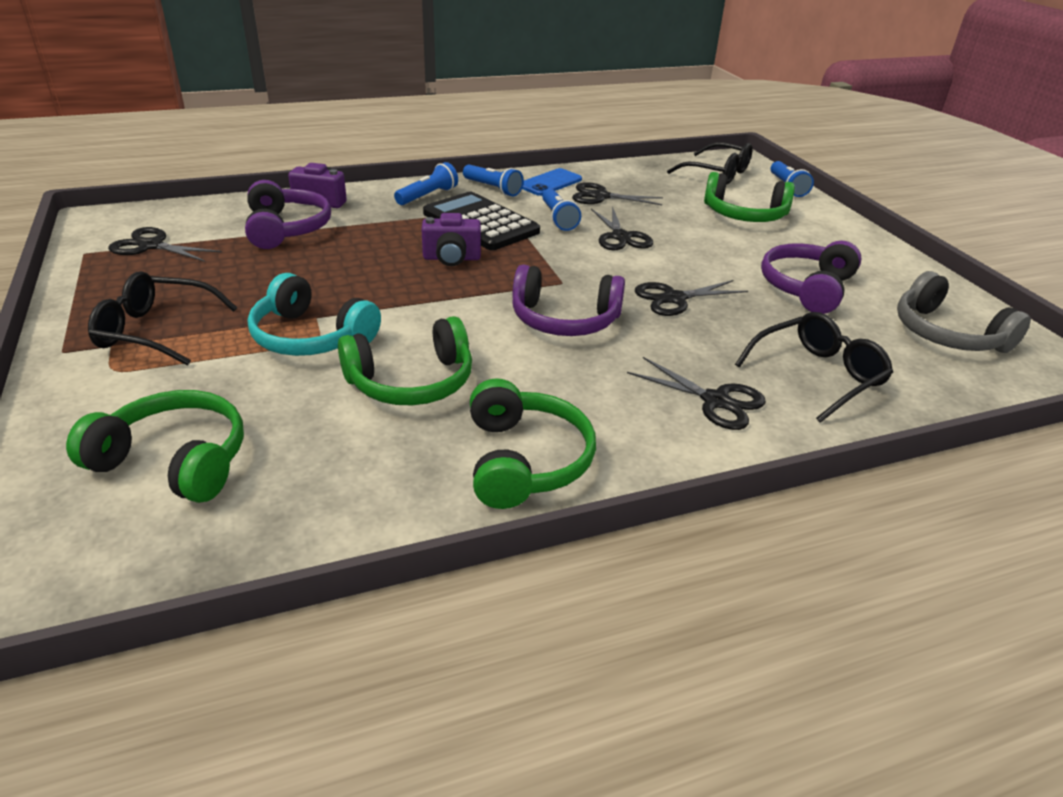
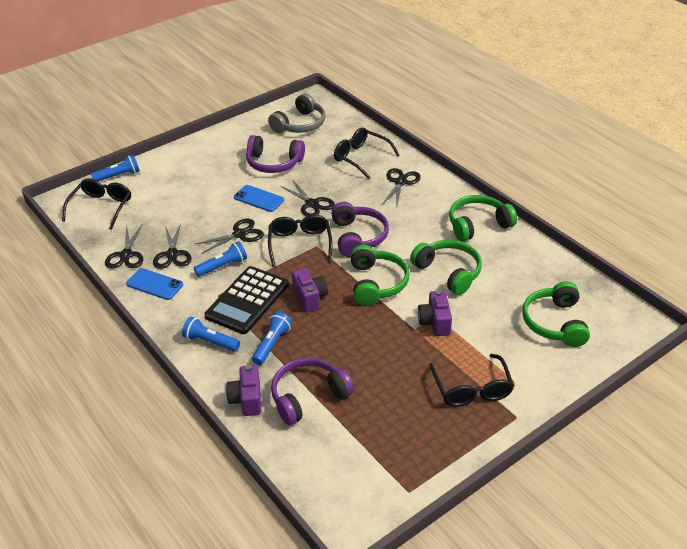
camera: 105 degrees left, 5 degrees up
(151, 245) = (375, 459): black scissors -> black scissors (126, 255)
(311, 337) = (435, 322): turquoise headphones -> purple camera
(493, 189) = (180, 311): blue flashlight -> blue flashlight (272, 344)
(574, 272) = (300, 244): none -> black glasses
(704, 261) = (258, 199): none -> blue phone
(744, 215) = (178, 190): green headphones -> green headphones (376, 283)

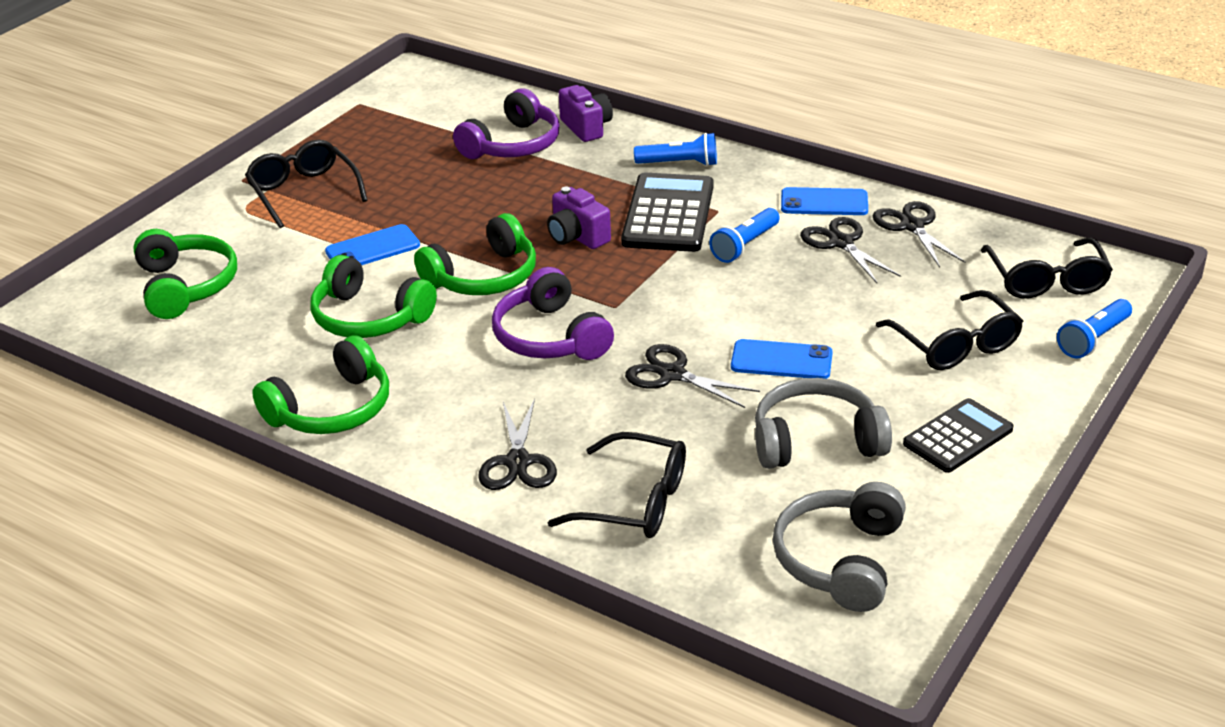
camera: 160 degrees right, 5 degrees down
(218, 152) = (958, 437): none -> black calculator
(240, 234) = (760, 294): black scissors -> none
(272, 344) = (594, 179): blue flashlight -> none
(274, 163) = (816, 441): purple headphones -> grey headphones
(300, 244) = (645, 303): black glasses -> black glasses (955, 345)
(376, 283) = (483, 277): green headphones -> green headphones turned 105 degrees counterclockwise
(435, 322) = (373, 248): purple camera -> blue phone

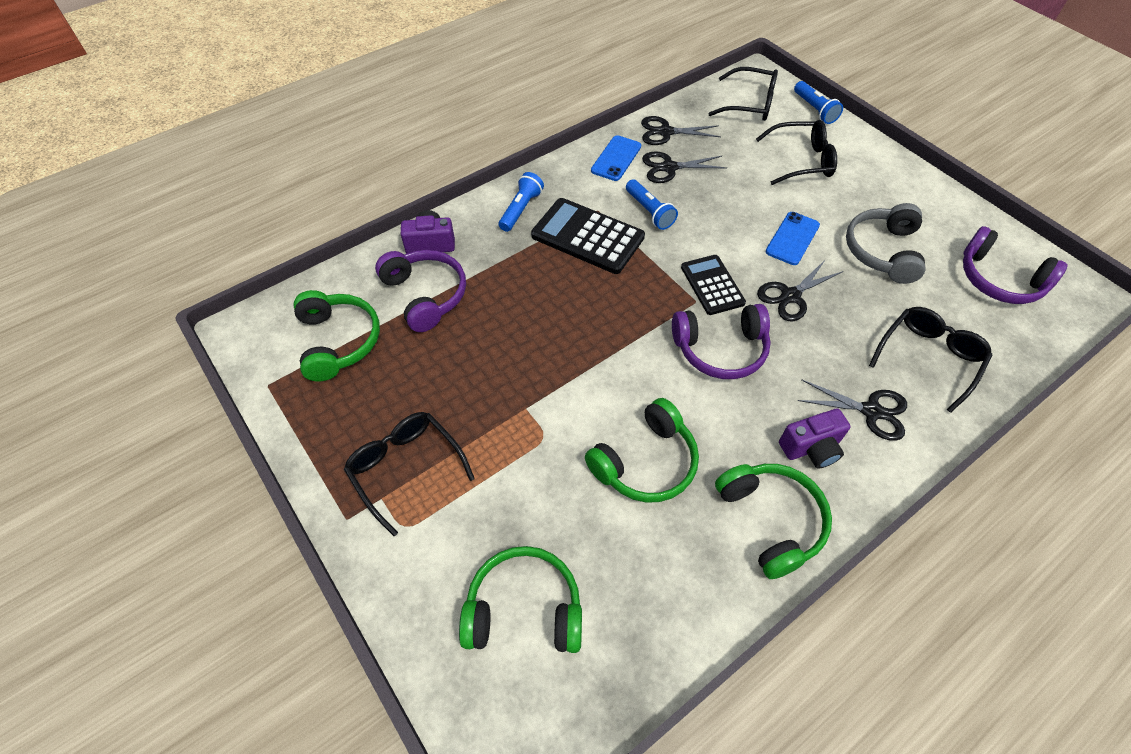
camera: 70 degrees left, 20 degrees up
(303, 192) = (405, 468): black glasses -> black glasses turned 60 degrees clockwise
(373, 248) = (537, 434): blue phone -> none
(483, 277) = (619, 368): green headphones -> green headphones (338, 341)
(577, 237) = (591, 295): purple camera -> purple camera (811, 448)
(840, 560) = (999, 279): grey headphones -> purple headphones
(958, 437) = (892, 192): black calculator -> black calculator (712, 285)

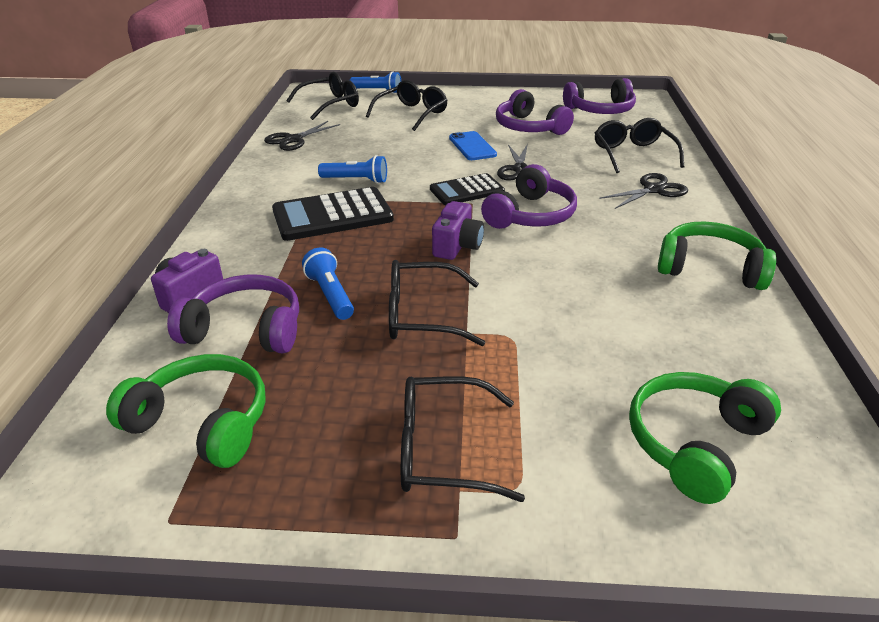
camera: 50 degrees left, 20 degrees down
(521, 209) = (245, 230): blue flashlight -> blue flashlight (330, 295)
(521, 370) = (421, 315): none -> black glasses
(616, 158) = (278, 168): blue phone -> none
(645, 462) = (598, 297): green headphones -> none
(668, 167) = (329, 154): black scissors -> none
(712, 285) = (467, 190): black calculator -> black calculator turned 45 degrees counterclockwise
(811, 448) = (661, 223): purple camera -> purple camera (457, 246)
(882, 251) = (529, 127): grey headphones -> purple headphones

